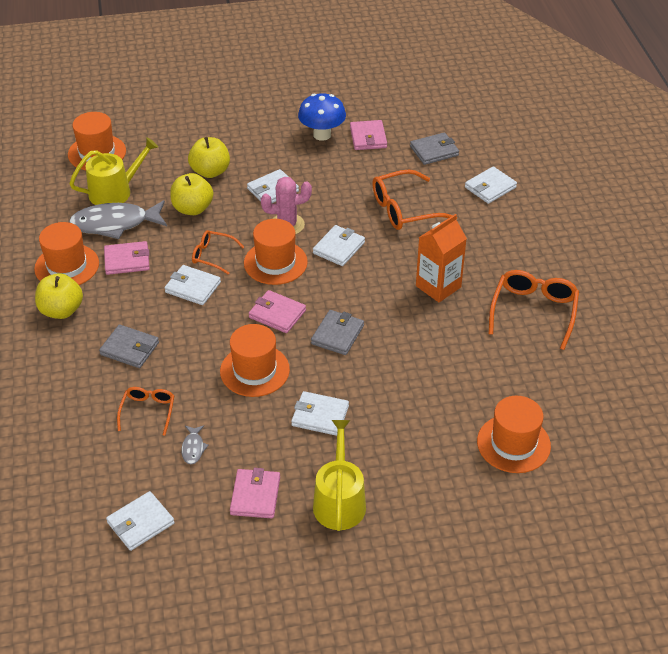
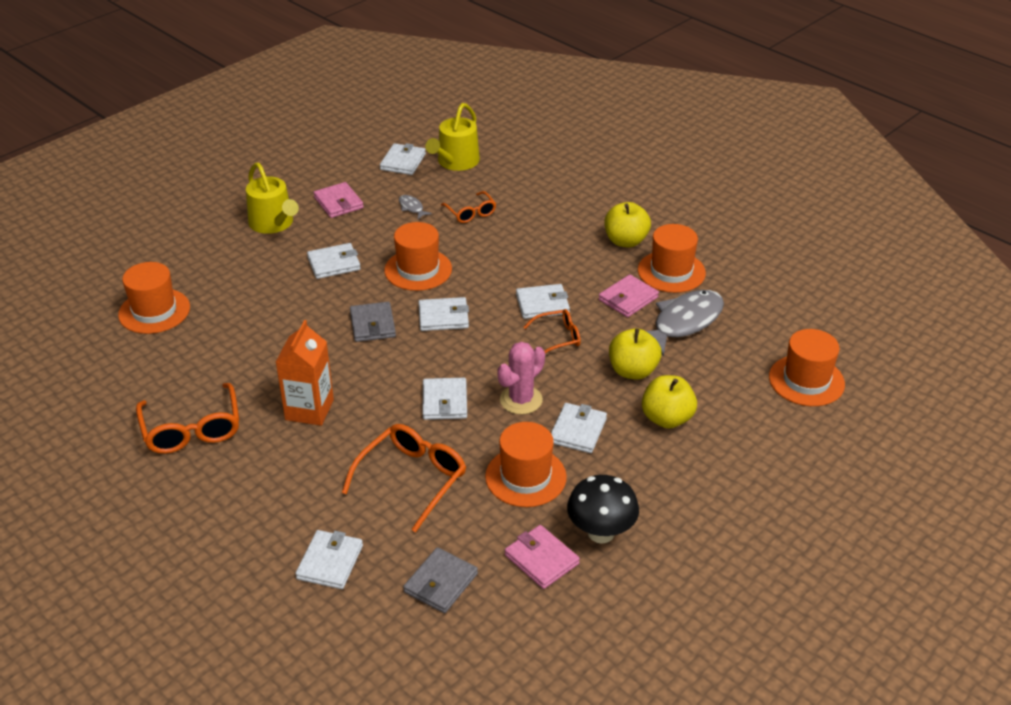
camera: 145 degrees right, 5 degrees down
(115, 191) = (728, 351): yellow watering can -> yellow watering can (455, 162)
(129, 349) = (536, 241): grey wallet -> none
(275, 262) = (492, 358): orange hat -> orange hat (525, 477)
(277, 314) = (443, 317): pink wallet -> white wallet
(322, 135) = (601, 533): blue mushroom -> black mushroom

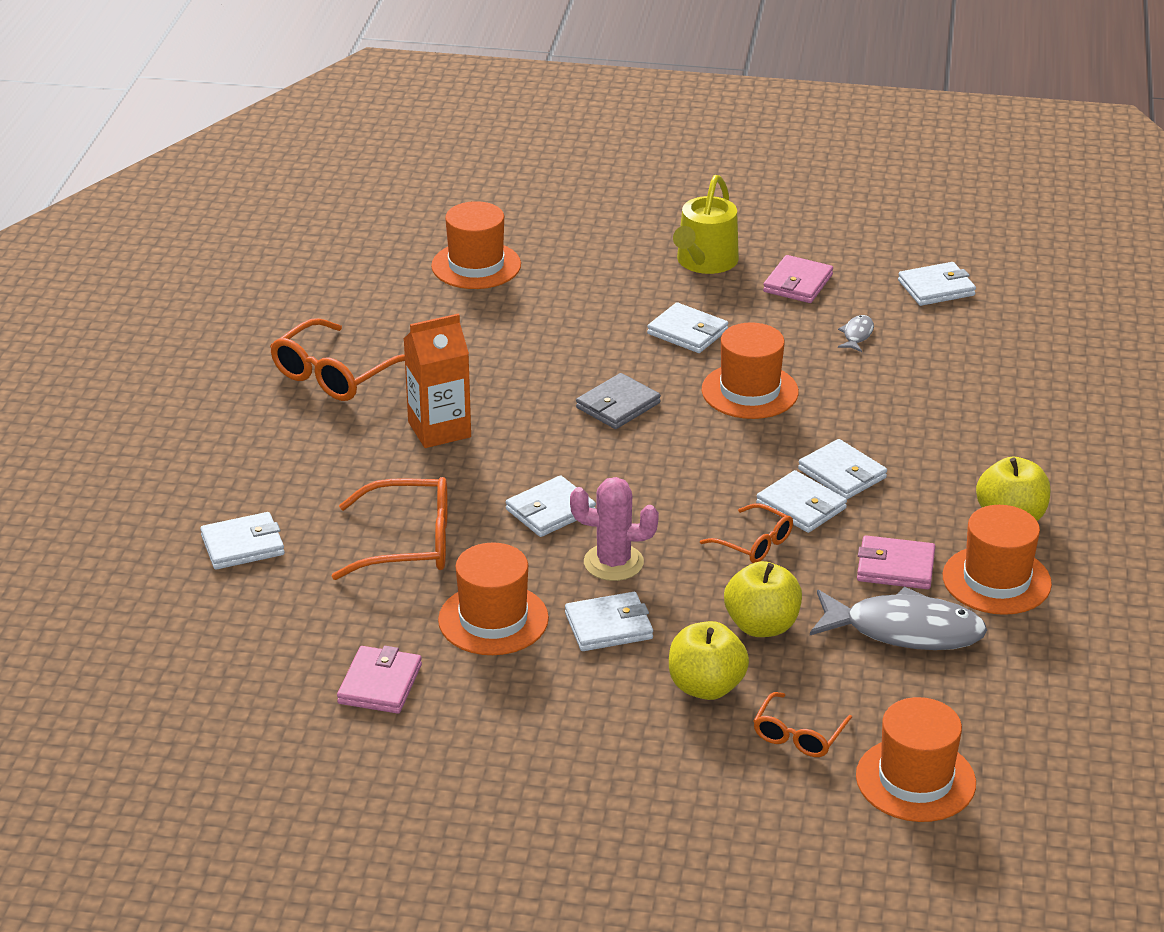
camera: 55 degrees right, 5 degrees down
(441, 583) = (281, 629): grey wallet -> none
(443, 317) = (689, 446): white wallet -> white wallet (842, 473)
(455, 162) = (990, 323): yellow watering can -> none
(471, 213) = (905, 379): orange glasses -> orange glasses (798, 735)
(601, 533) = (462, 711): black mushroom -> none

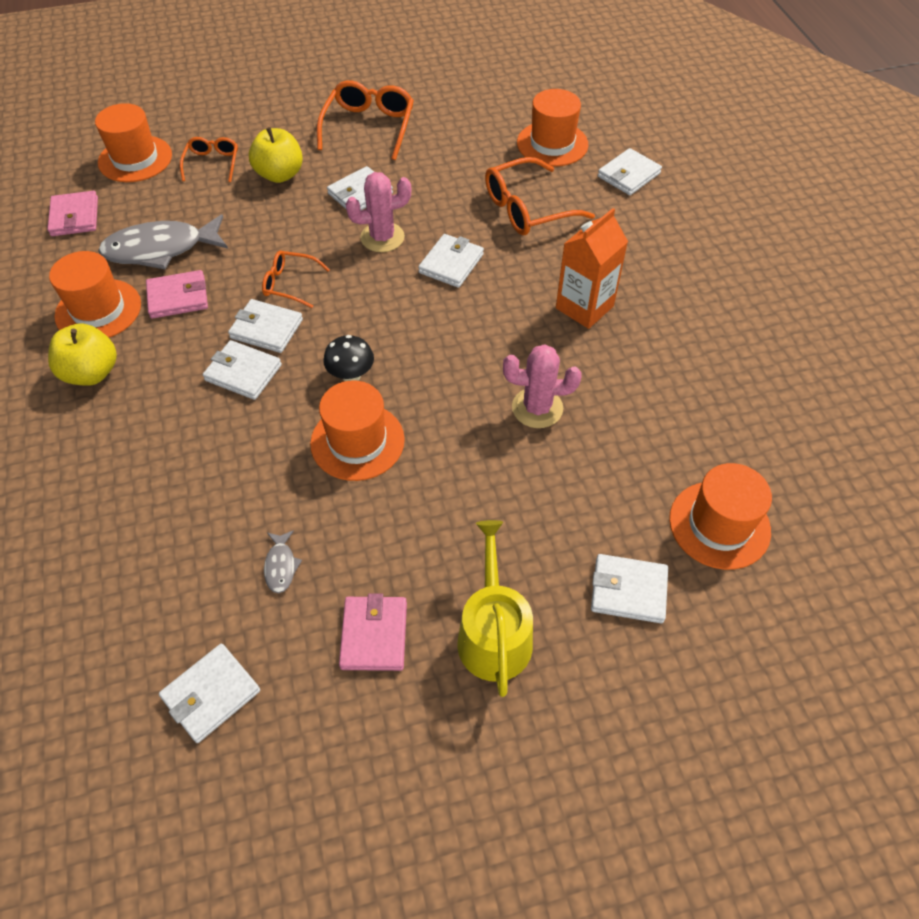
camera: 155 degrees right, 20 degrees up
(335, 375) = (711, 333): orange glasses -> orange glasses (369, 127)
(380, 684) = (471, 122): pink wallet -> pink wallet (75, 217)
(493, 619) = (434, 176): orange hat -> orange hat (552, 144)
(561, 369) = (537, 408): none -> pink cactus
(618, 405) = (463, 382): grey wallet -> none
(687, 332) = (452, 502): white wallet -> white wallet (628, 590)
(728, 440) = (351, 376): none -> black mushroom
(762, 626) = (260, 223): yellow apple -> none

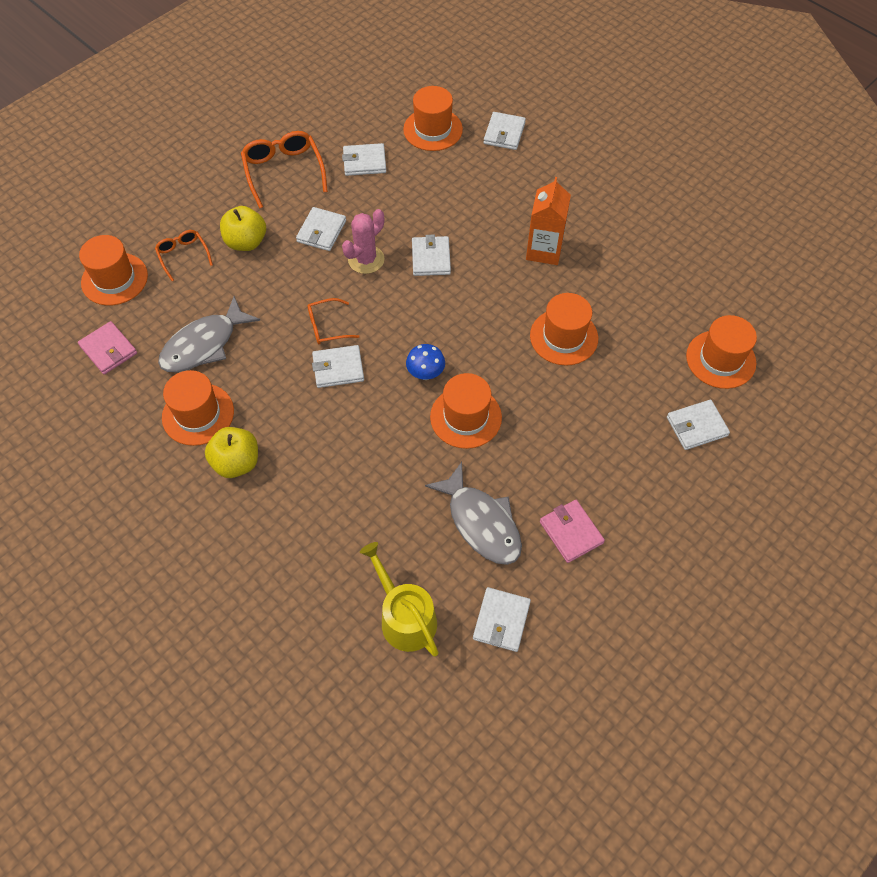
camera: 30 degrees left, 5 degrees up
(178, 297) = (251, 376): pink wallet -> none
(243, 372) = (348, 408): white wallet -> white wallet (364, 162)
(281, 566) = (481, 522): grey fish -> grey fish, size x2.32
(351, 376) = (425, 374): black mushroom -> blue mushroom
(493, 633) = (639, 493): yellow watering can -> yellow watering can (404, 617)
(527, 209) = (453, 191): orange glasses -> none
(537, 408) = (564, 337): pink cactus -> orange hat

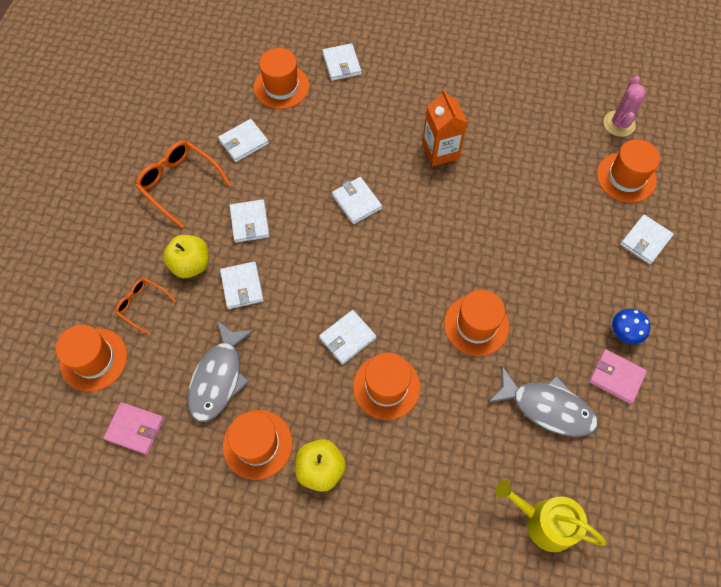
camera: 30 degrees left, 5 degrees up
(327, 327) = (313, 306): orange glasses -> none
(366, 260) = (305, 229): pink cactus -> pink cactus (619, 124)
(425, 374) = (420, 305): blue mushroom -> blue mushroom (624, 333)
(501, 620) = (615, 480): white wallet -> white wallet (242, 286)
(564, 337) = (504, 217): orange hat -> orange hat (386, 386)

